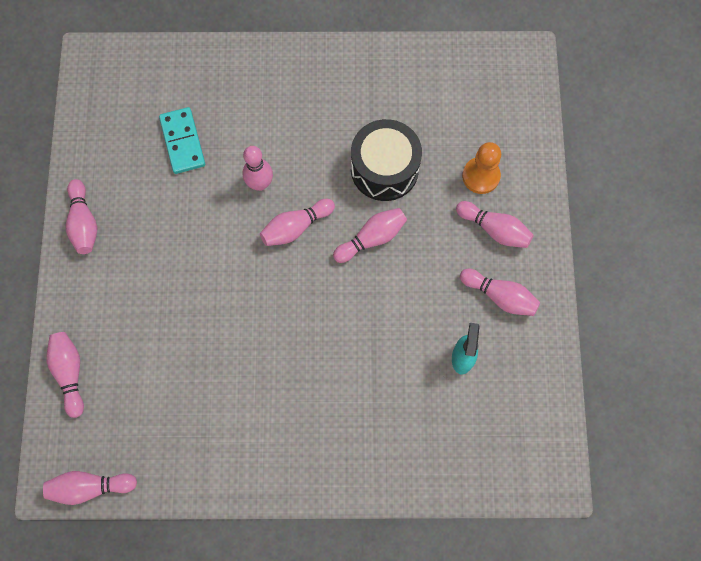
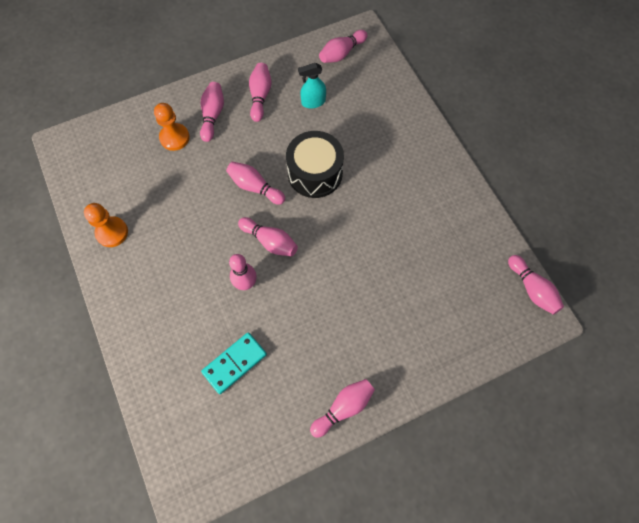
camera: 115 degrees left, 5 degrees down
(70, 373) = (466, 348): pink bowling pin -> pink bowling pin (342, 53)
(384, 169) = (195, 201): black drum -> black drum (315, 173)
(385, 76) = (112, 232): none -> orange pawn

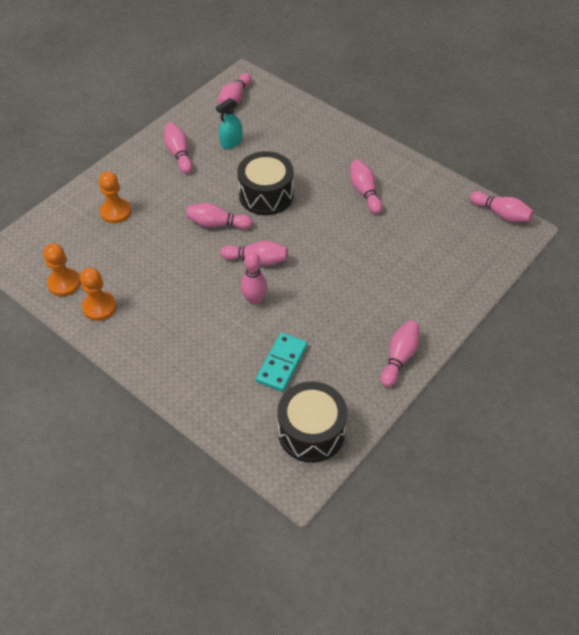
camera: 25 degrees left, 15 degrees down
(96, 195) = (64, 283): none -> orange pawn
(212, 115) = (142, 183): pink bowling pin -> pink bowling pin (364, 192)
(223, 448) = (311, 431): none -> black drum

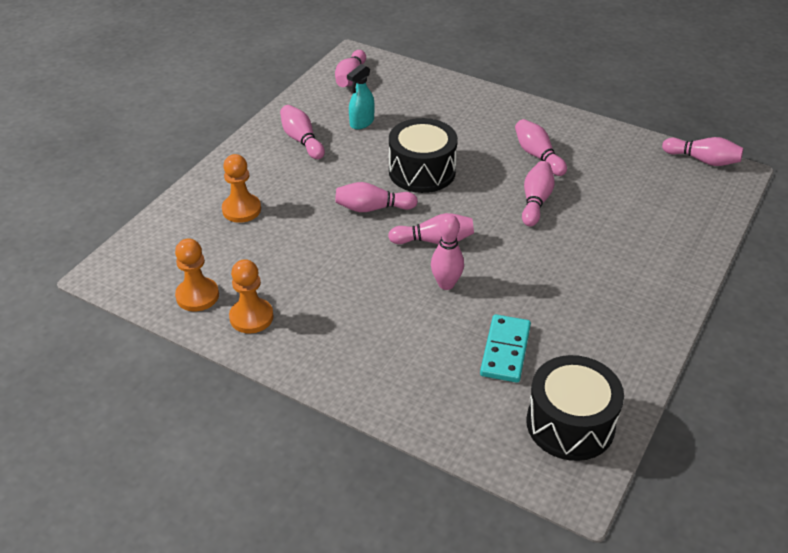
camera: 10 degrees left, 10 degrees down
(399, 358) = (646, 325): pink bowling pin -> pink bowling pin (535, 201)

